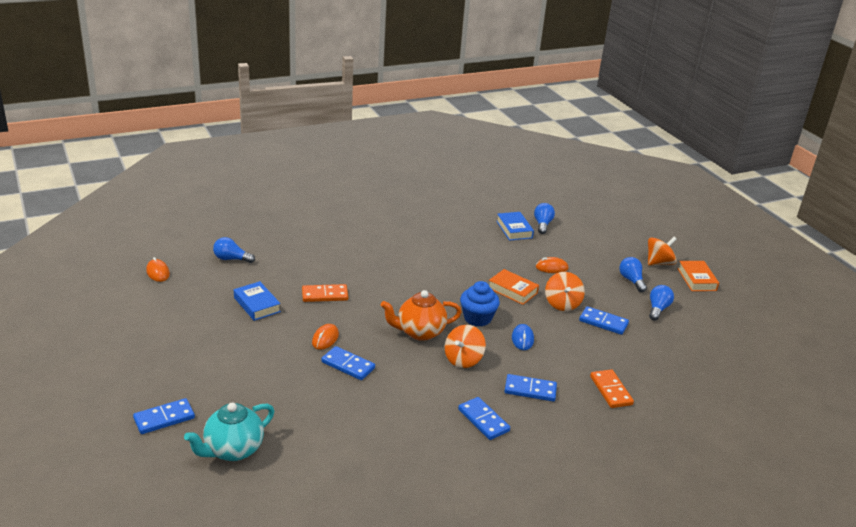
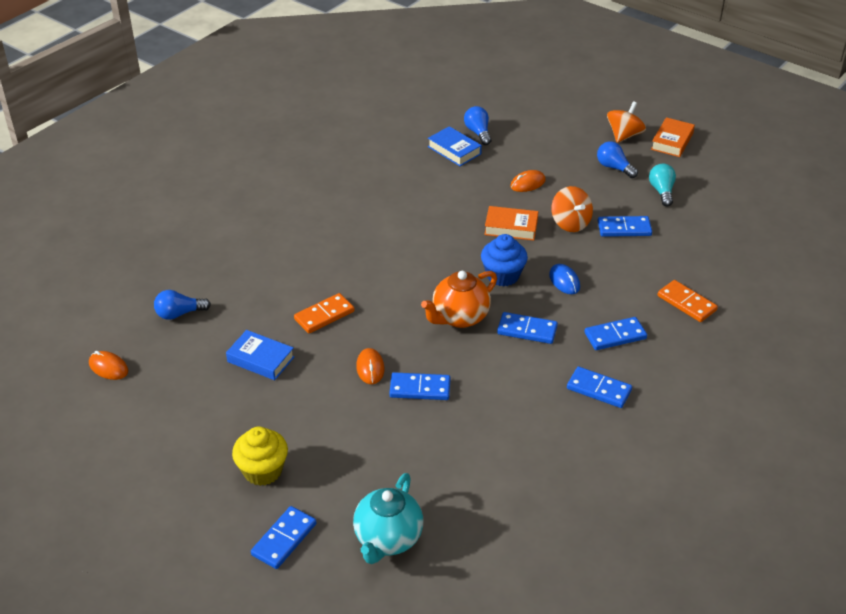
camera: 25 degrees left, 10 degrees up
(192, 371) = (262, 471): none -> yellow cupcake
(463, 359) = (527, 330): orange spinning top -> blue domino
(658, 309) = (662, 191): blue light bulb -> turquoise light bulb
(696, 279) = (672, 141): orange book -> orange book turned 60 degrees clockwise

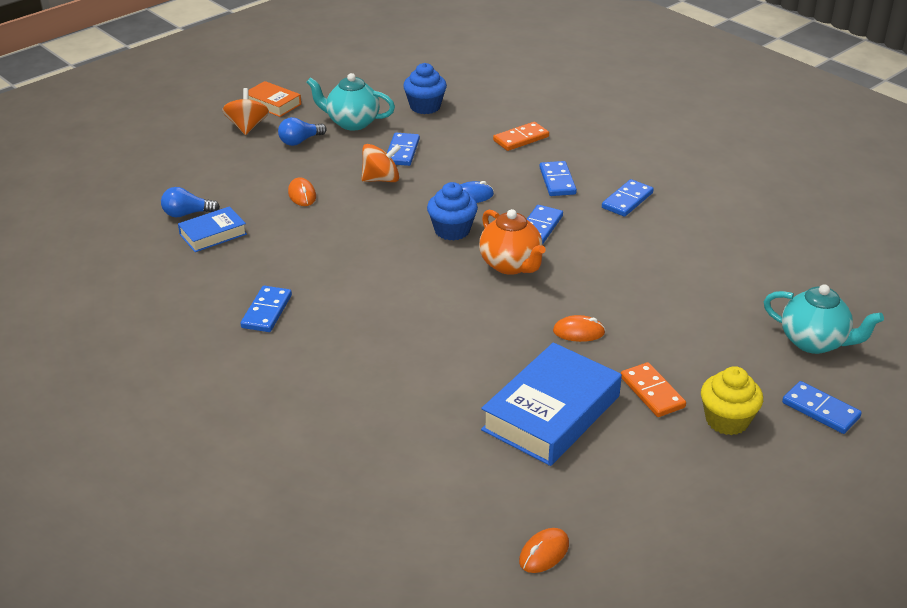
camera: 80 degrees left, 5 degrees down
(179, 314) = (452, 482): blue light bulb -> none
(260, 359) = (551, 413): blue book -> blue book, size x1.85
(324, 315) = (485, 358): orange domino -> orange domino (652, 392)
(420, 389) = (614, 302): blue domino -> blue domino (267, 311)
(511, 227) = (374, 215): orange book -> none
(624, 135) = (247, 127): orange spinning top -> orange spinning top turned 45 degrees clockwise
(662, 191) = (352, 123): turquoise light bulb -> turquoise teapot
(717, 231) = (425, 107): none -> blue cupcake

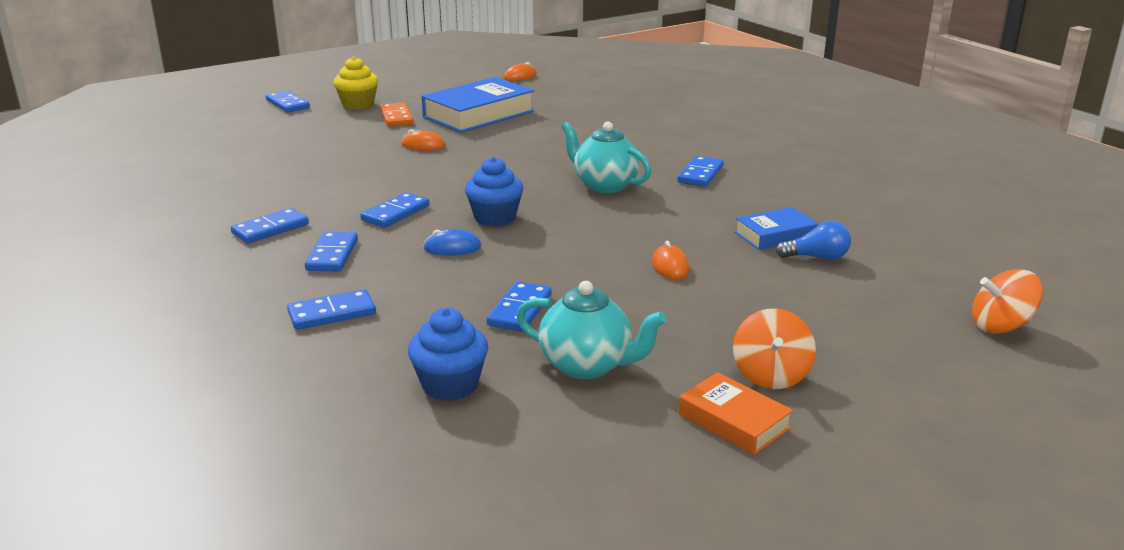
camera: 170 degrees left, 10 degrees down
(300, 141) = (676, 341): blue light bulb -> none
(381, 179) = (561, 276): orange spinning top -> orange spinning top (1000, 326)
(511, 265) = (450, 187): orange teapot -> none
(521, 139) = (332, 313): orange domino -> blue domino
(814, 342) = (239, 129): turquoise teapot -> turquoise teapot (604, 185)

